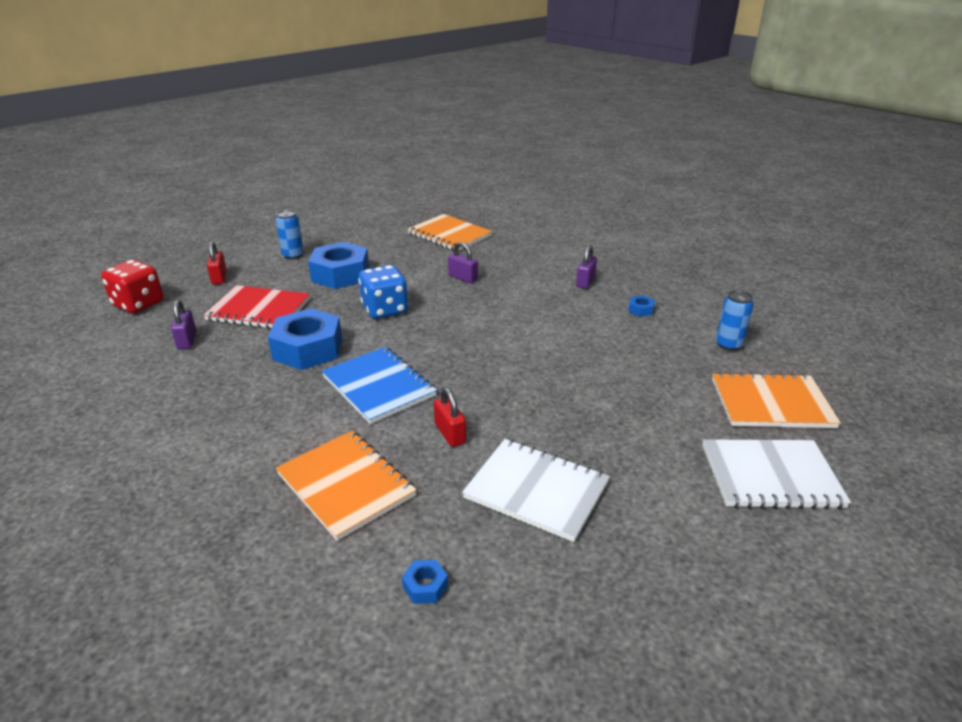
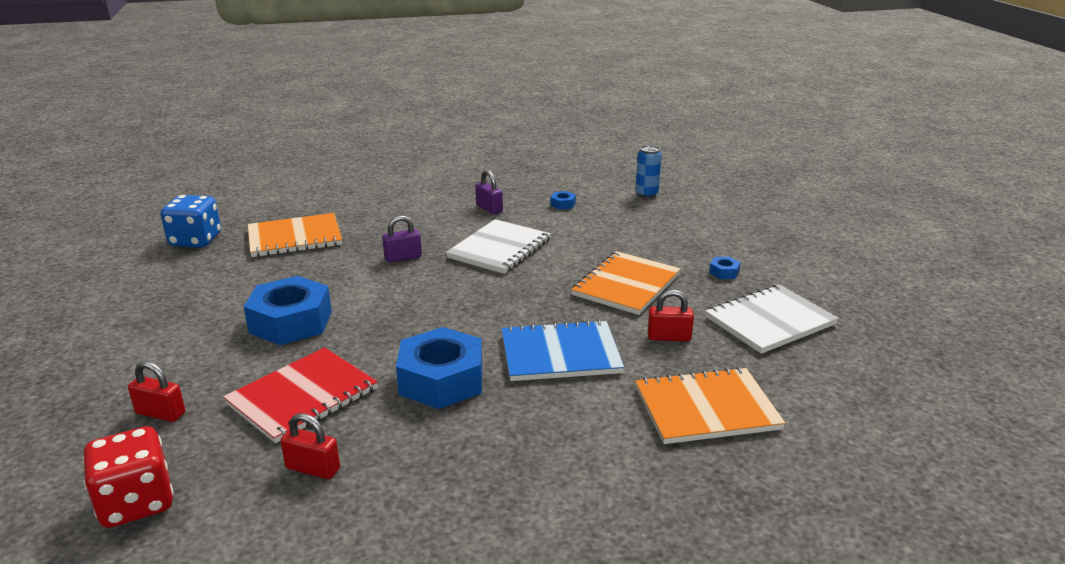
camera: 60 degrees left, 5 degrees down
(187, 340) = (313, 468): purple padlock -> red padlock
(293, 255) = (185, 343): blue can -> none
(385, 310) = (413, 315): blue dice -> blue dice (195, 240)
(425, 586) = (855, 399): blue nut -> blue nut (724, 272)
(770, 476) = (805, 237): white notebook -> white notebook (499, 249)
(771, 403) = (729, 208): orange notebook -> orange notebook (626, 285)

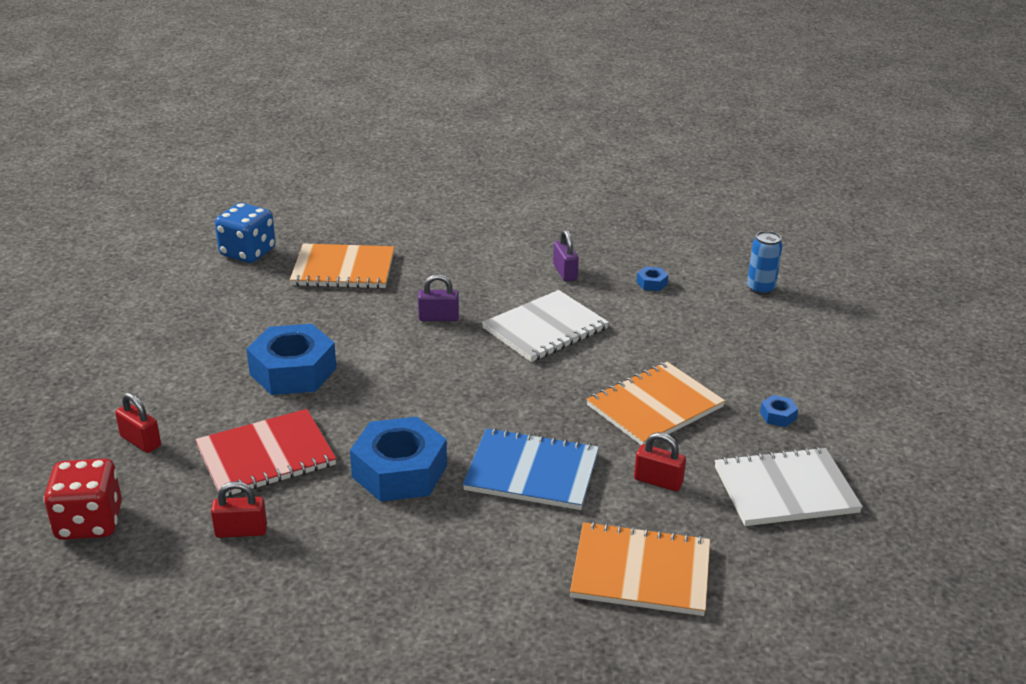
camera: 20 degrees right, 5 degrees up
(313, 468) = (241, 531): red padlock -> red padlock turned 45 degrees counterclockwise

